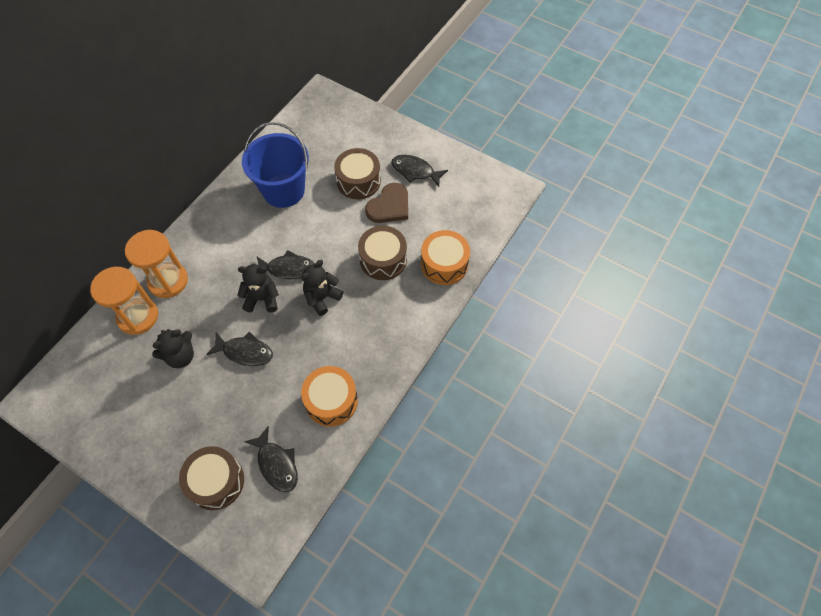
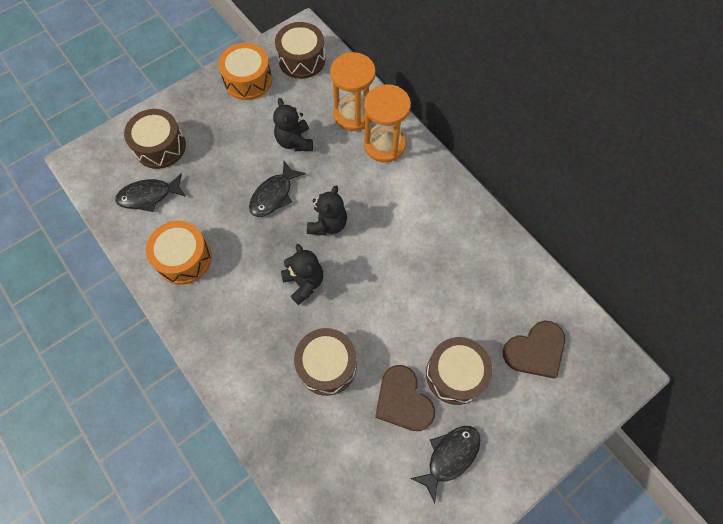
camera: 110 degrees right, 5 degrees up
(74, 387) = (302, 59): none -> brown drum
(283, 190) = (468, 281): blue bucket -> none
(288, 269) = (355, 258): black fish -> none
(324, 141) = (535, 351): none -> brown heart
(444, 264) = (291, 438): orange drum -> orange drum (248, 80)

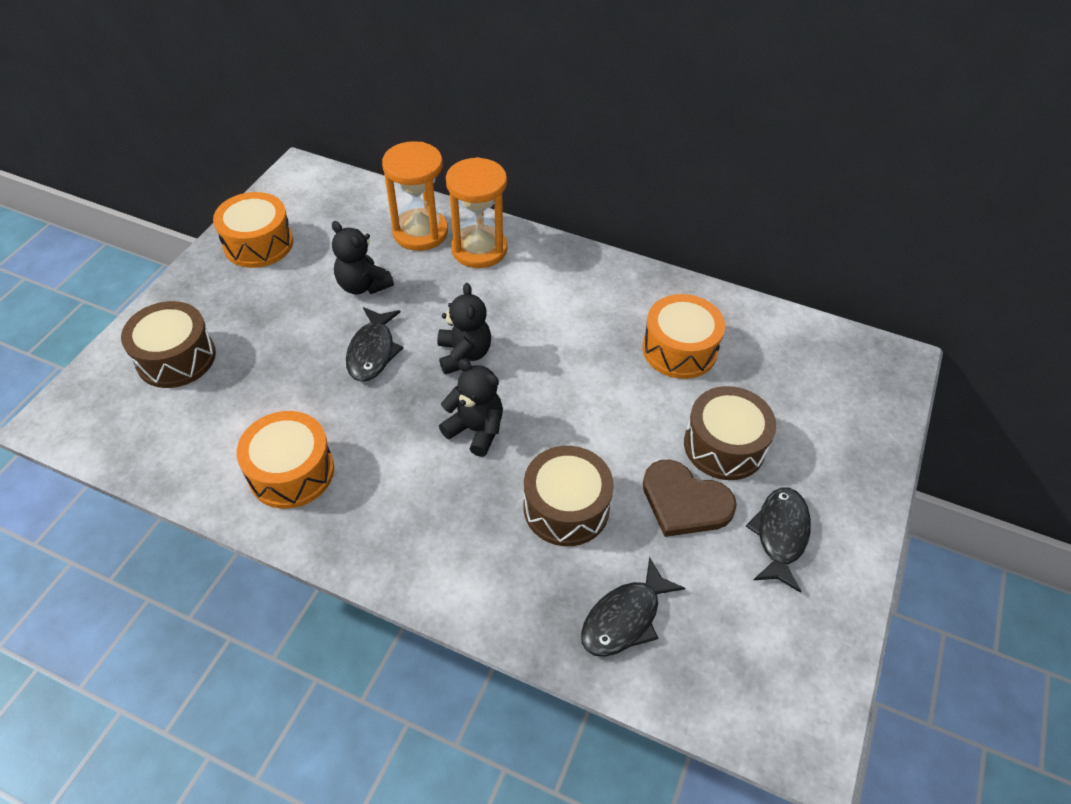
camera: 30 degrees left, 15 degrees down
(149, 196) = (193, 420): black fish -> black fish (625, 618)
(302, 59) = (317, 200): brown drum -> none
(472, 287) = (679, 349): none -> orange drum
(535, 351) = (792, 382): brown heart -> none

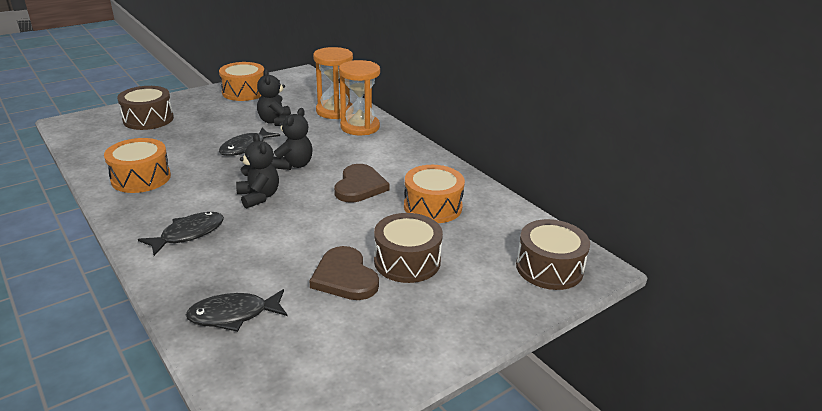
camera: 30 degrees right, 20 degrees down
(566, 507) = (266, 249): brown drum -> brown drum (549, 268)
(574, 354) = (359, 186): none -> brown heart
(780, 535) = (391, 321): black fish -> black fish (188, 234)

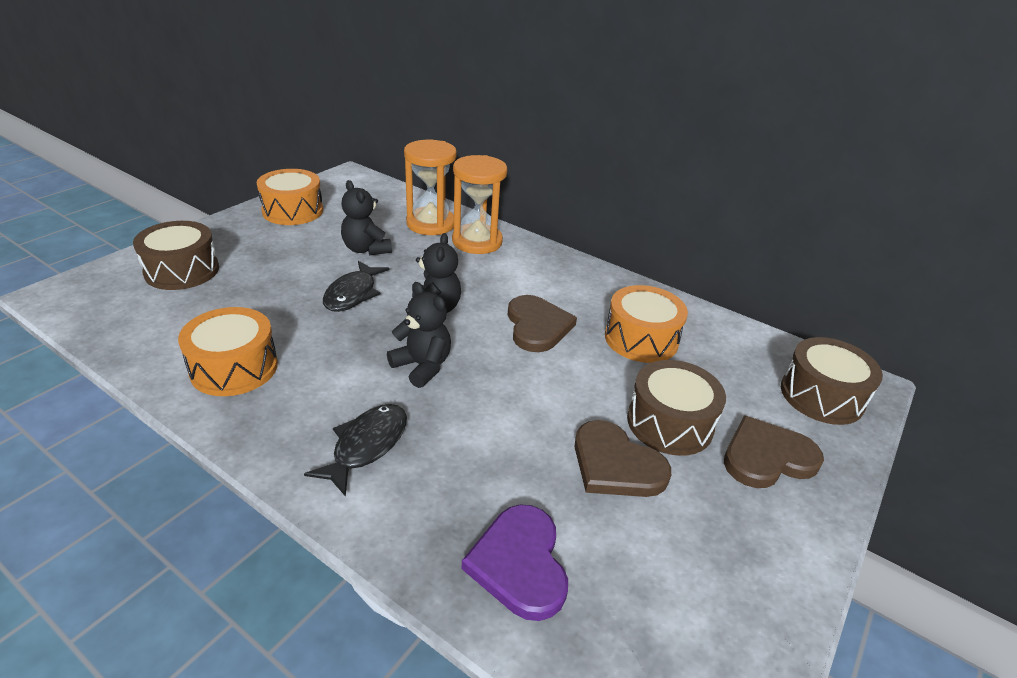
camera: 20 degrees left, 5 degrees up
(233, 315) = (519, 563): black fish -> purple heart
(464, 296) = (767, 457): none -> brown heart

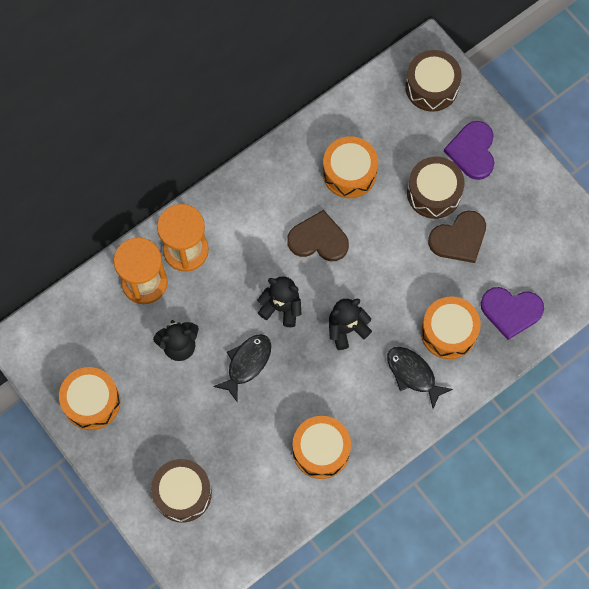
camera: 70 degrees left, 35 degrees up
(353, 294) = (247, 364): black fish -> black fish turned 90 degrees counterclockwise
(450, 478) = (448, 332): none -> orange drum
(767, 457) = (472, 151): brown heart -> purple heart

